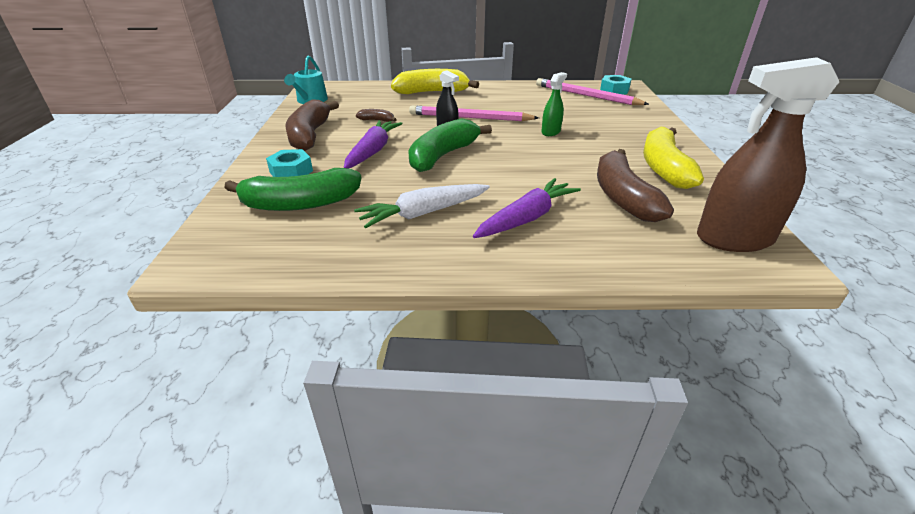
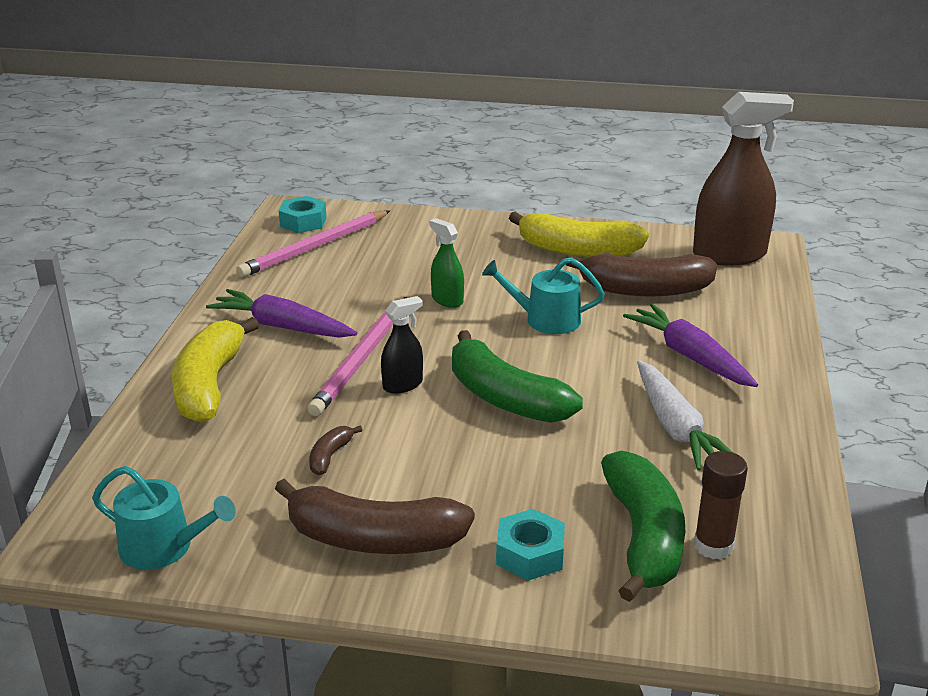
camera: 80 degrees left, 5 degrees down
(287, 228) = (713, 546): none -> brown glue stick
(373, 151) = (470, 464): purple carrot -> purple carrot (282, 326)
(547, 162) = (545, 319): none -> turquoise watering can
(734, 239) = (729, 255): brown spray bottle -> brown spray bottle turned 105 degrees counterclockwise

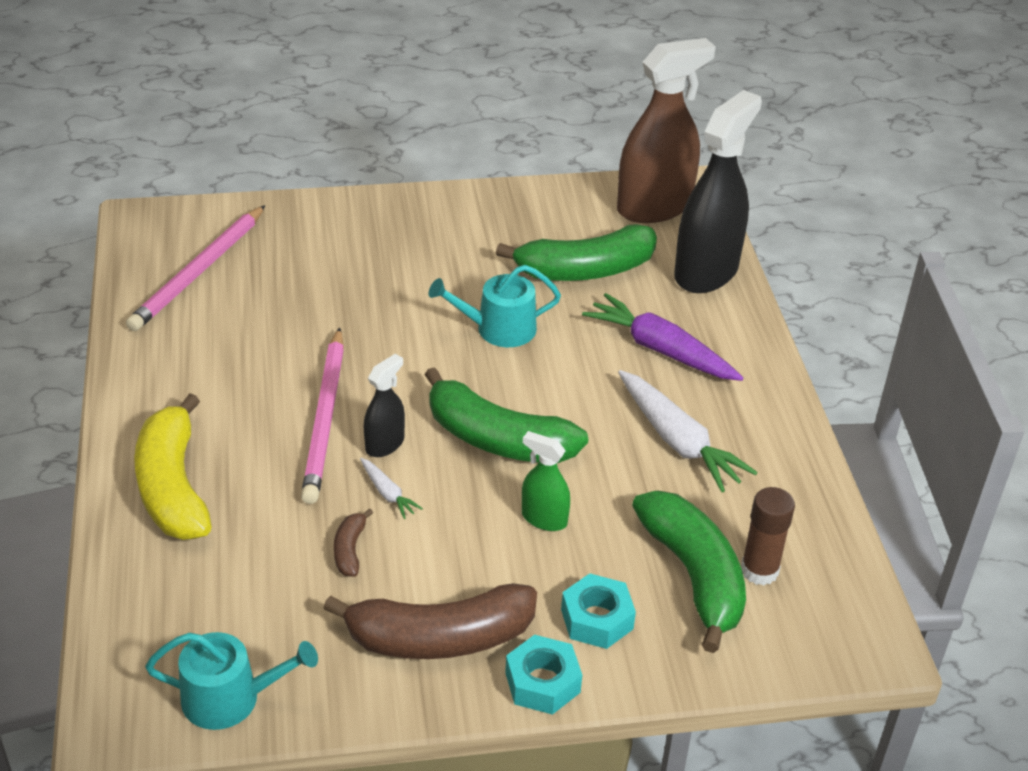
camera: 20 degrees left, 10 degrees up
(282, 326) = (216, 392): purple carrot -> none
(303, 222) = (166, 236): turquoise nut -> turquoise nut (542, 682)
(386, 420) = (387, 493): none -> white carrot
(447, 300) = (383, 321): green spray bottle -> green spray bottle (544, 518)
(577, 250) = (494, 228): yellow banana -> none
(644, 290) = (585, 270): brown banana -> green banana
(759, 306) = (706, 272): none -> black spray bottle

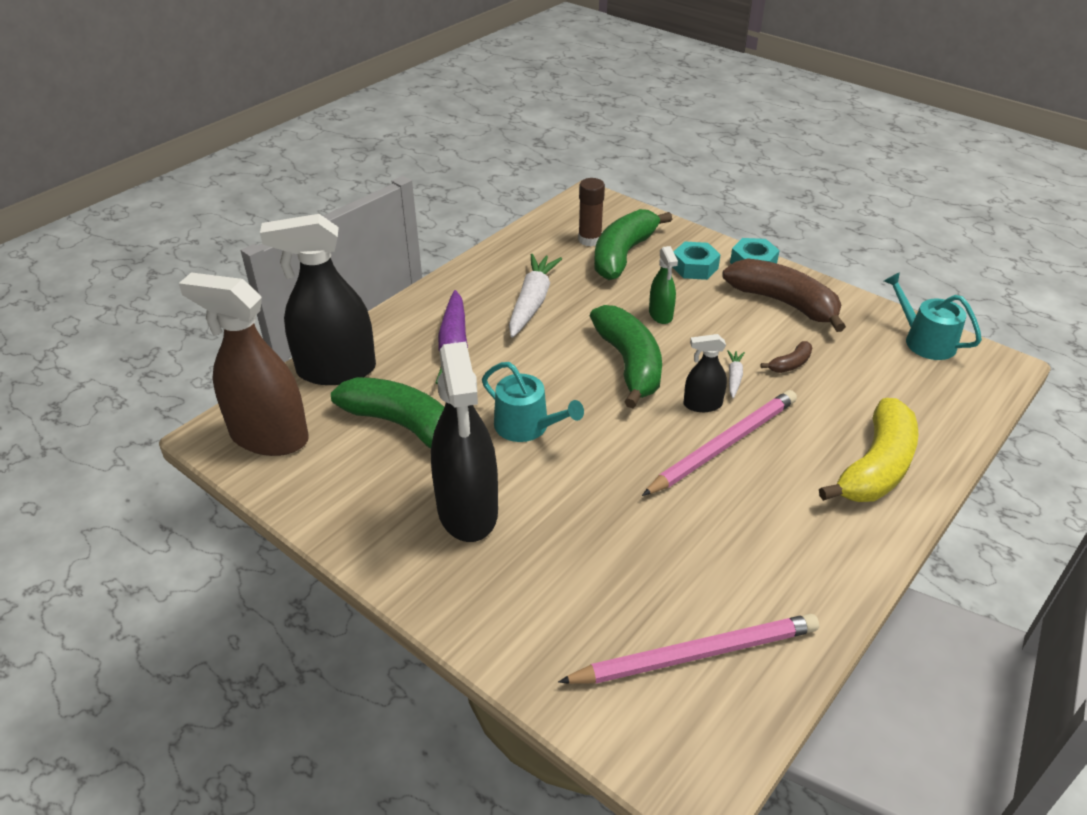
camera: 130 degrees left, 0 degrees up
(450, 253) = (467, 510): none -> black spray bottle

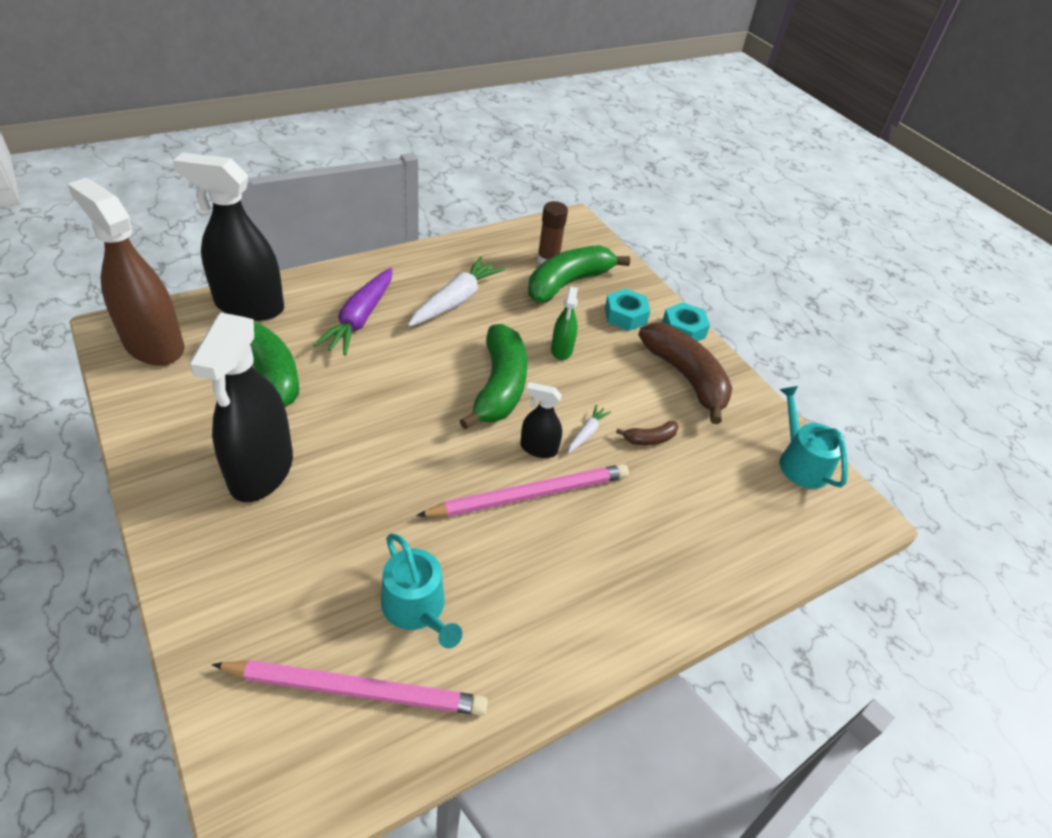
camera: 15 degrees right, 5 degrees up
(527, 426) = (368, 412): turquoise watering can -> turquoise watering can (417, 608)
(876, 467) = (661, 572): yellow banana -> none

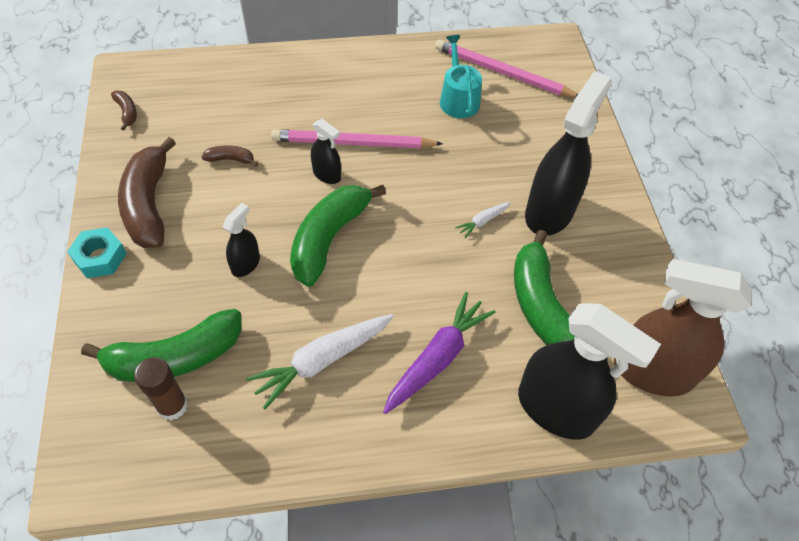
camera: 155 degrees left, 10 degrees up
(153, 345) = (652, 372): brown spray bottle -> brown spray bottle turned 135 degrees clockwise
(561, 350) = (245, 264): green spray bottle -> black spray bottle
(587, 433) = (279, 177): white carrot -> white carrot (483, 221)
(625, 316) = (146, 291): turquoise nut -> none
(800, 462) = (127, 112): turquoise watering can -> brown banana

